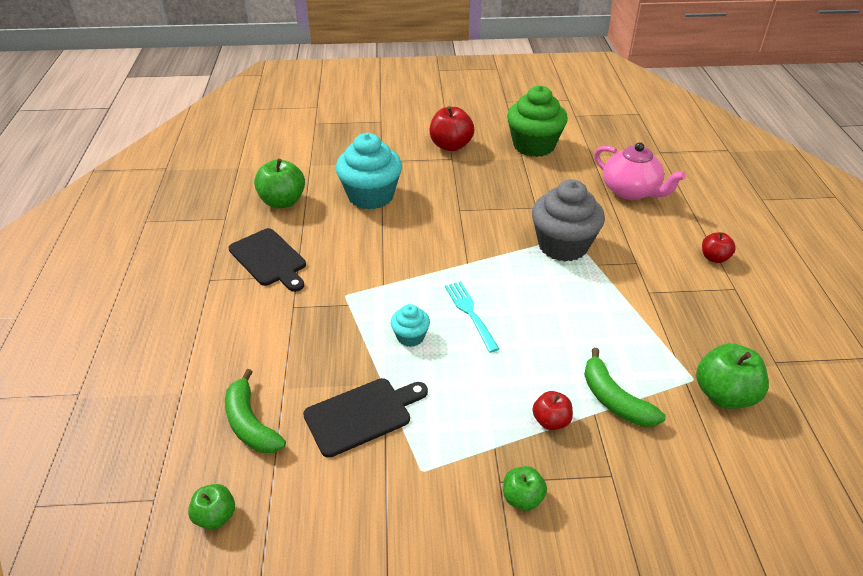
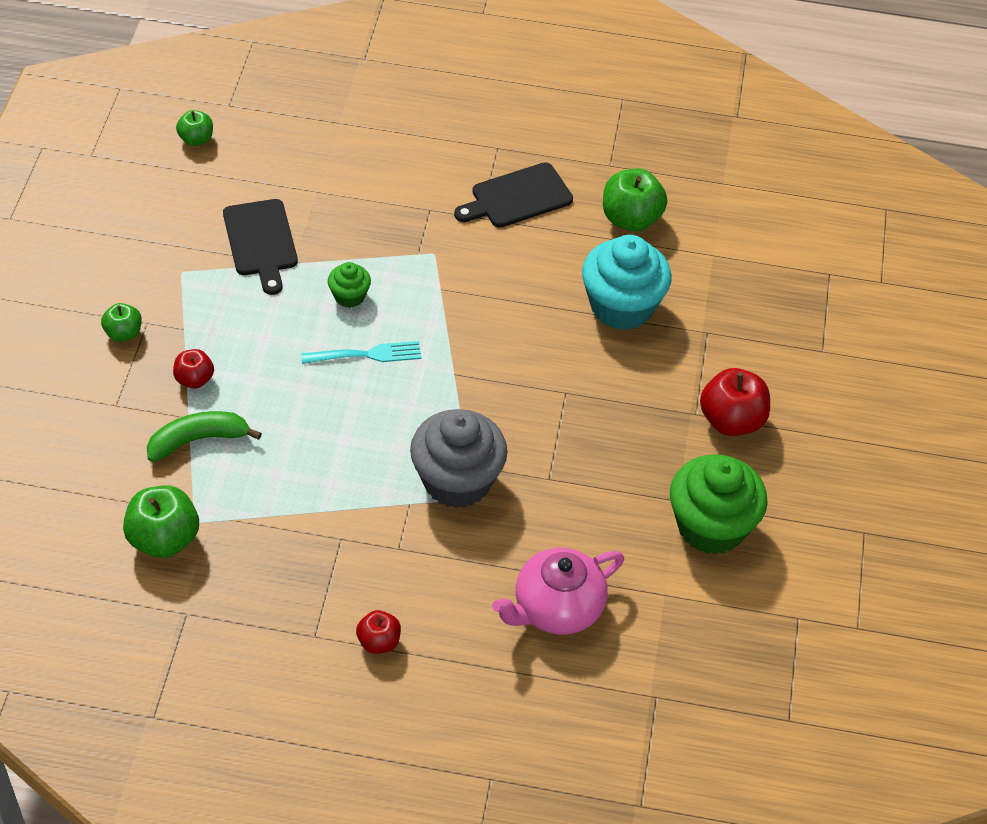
camera: 100 degrees right, 10 degrees up
(250, 423) = (283, 166): green banana -> none
(410, 336) = (349, 296): turquoise cupcake -> green cupcake

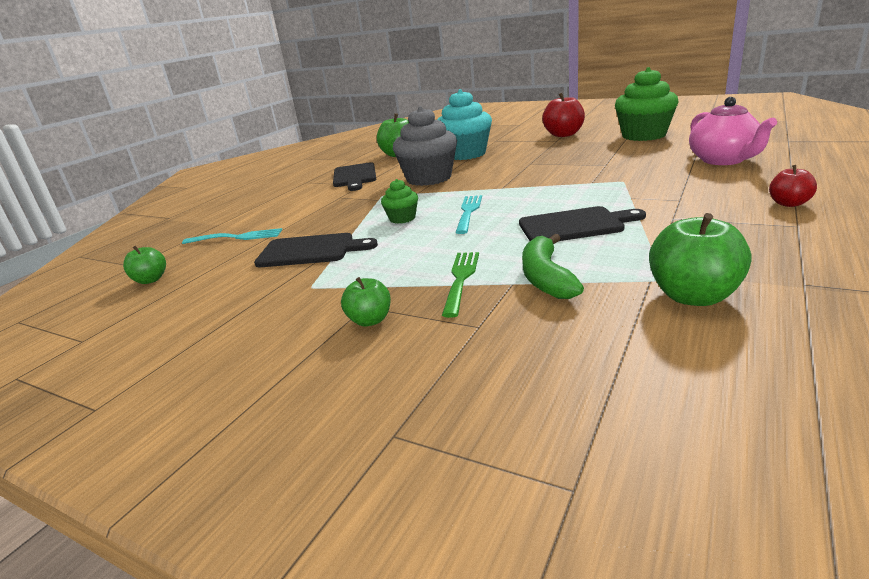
camera: 65 degrees left, 25 degrees down
(194, 379) = (461, 280): red apple -> green fork
(298, 159) = (236, 237): none -> turquoise fork
(322, 455) = (575, 225): none -> black cutting board
(457, 480) = (607, 185): grey cupcake -> grey cupcake (429, 178)

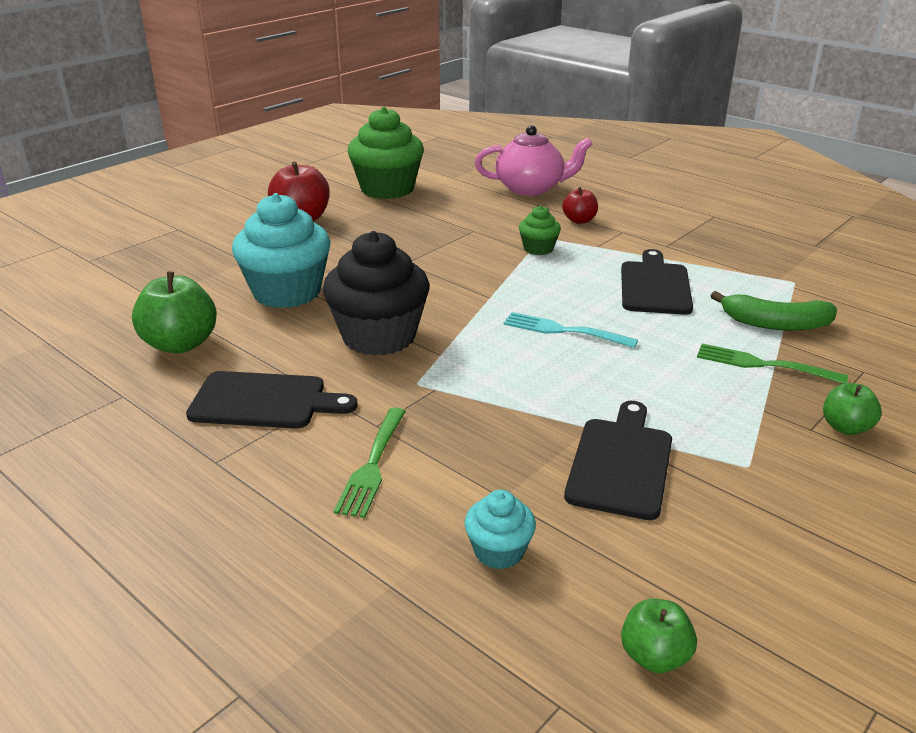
camera: 80 degrees left, 5 degrees up
(236, 237) = (499, 551): turquoise fork -> turquoise cupcake
(305, 203) = (372, 464): none -> green fork
(402, 218) = (546, 377): green cupcake -> green cupcake (538, 249)
(429, 178) = (379, 336): grey cupcake -> black cupcake
(693, 296) = (827, 280): green apple -> none
(789, 204) = (667, 204): red apple -> red apple (579, 220)

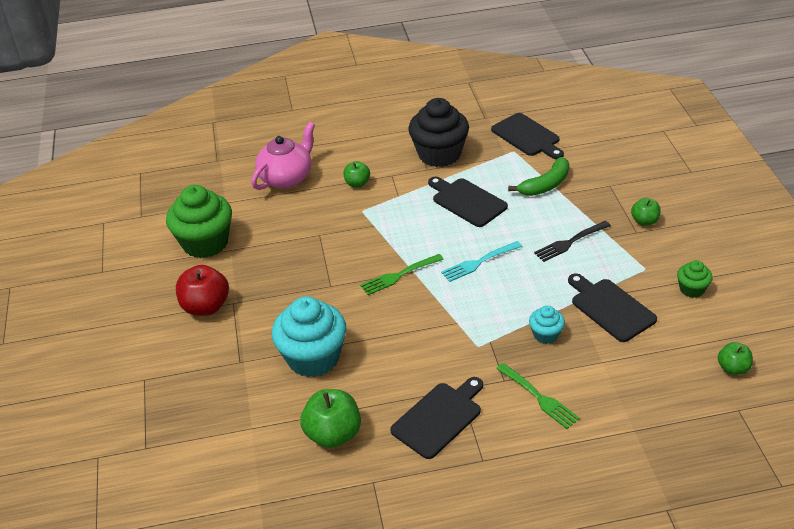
camera: 50 degrees left, 10 degrees up
(379, 336) = (413, 339): black cupcake -> black cupcake (439, 154)
(499, 551) = (639, 382): turquoise cupcake -> turquoise cupcake (545, 334)
(538, 249) = (375, 220): green cupcake -> green cupcake (692, 289)
(579, 220) = (357, 183): red apple -> green apple
(701, 381) = (570, 242): none -> black fork
(764, 365) = (576, 212): green fork -> green fork (399, 275)
(837, 281) = (527, 136): none -> black cutting board

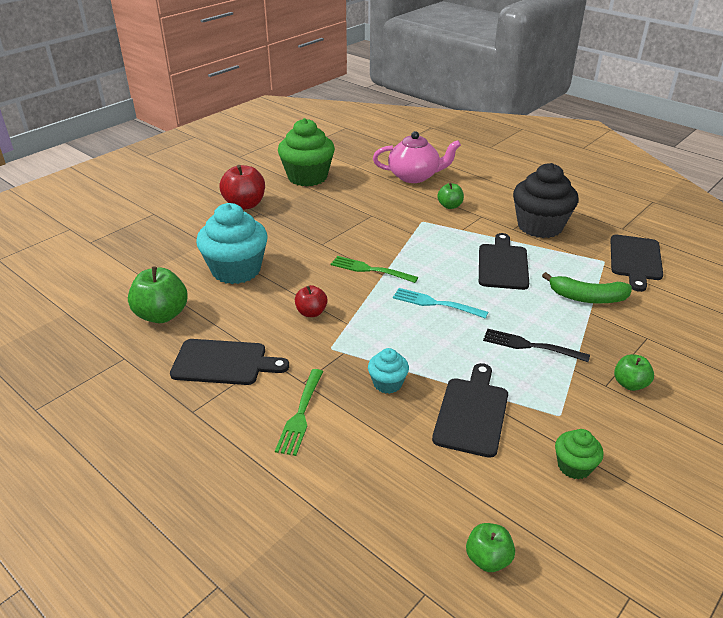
camera: 50 degrees right, 5 degrees down
(423, 337) = (311, 312): none -> red apple

